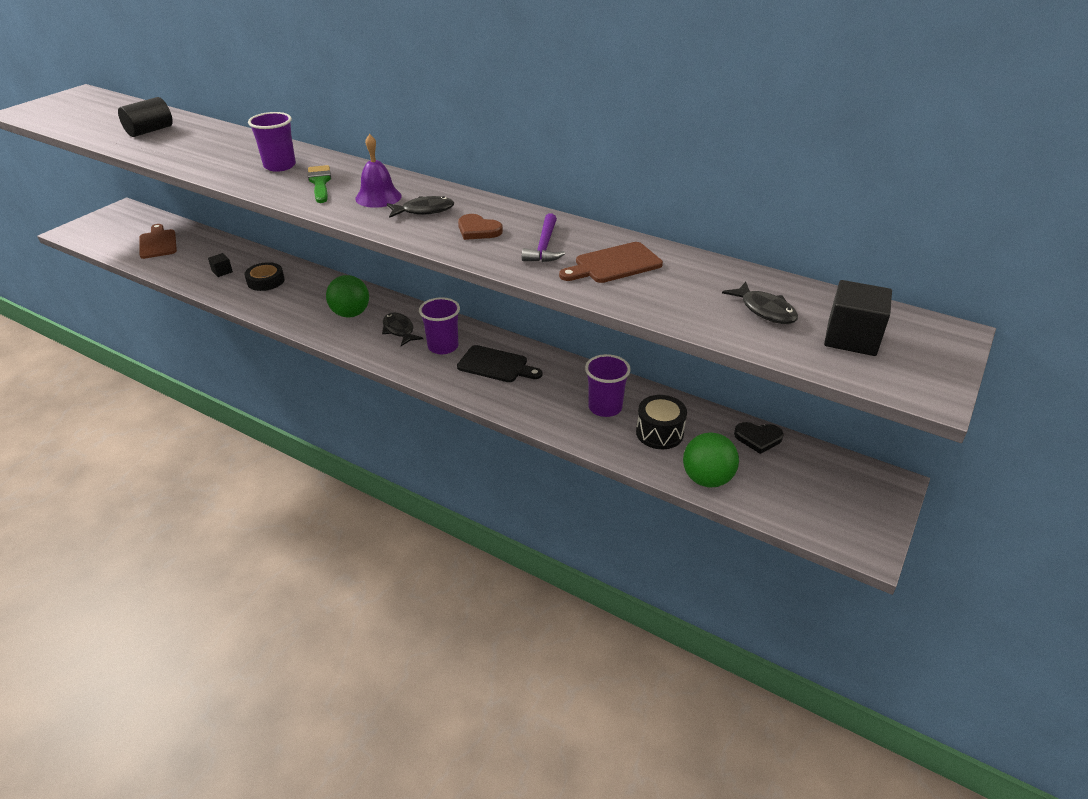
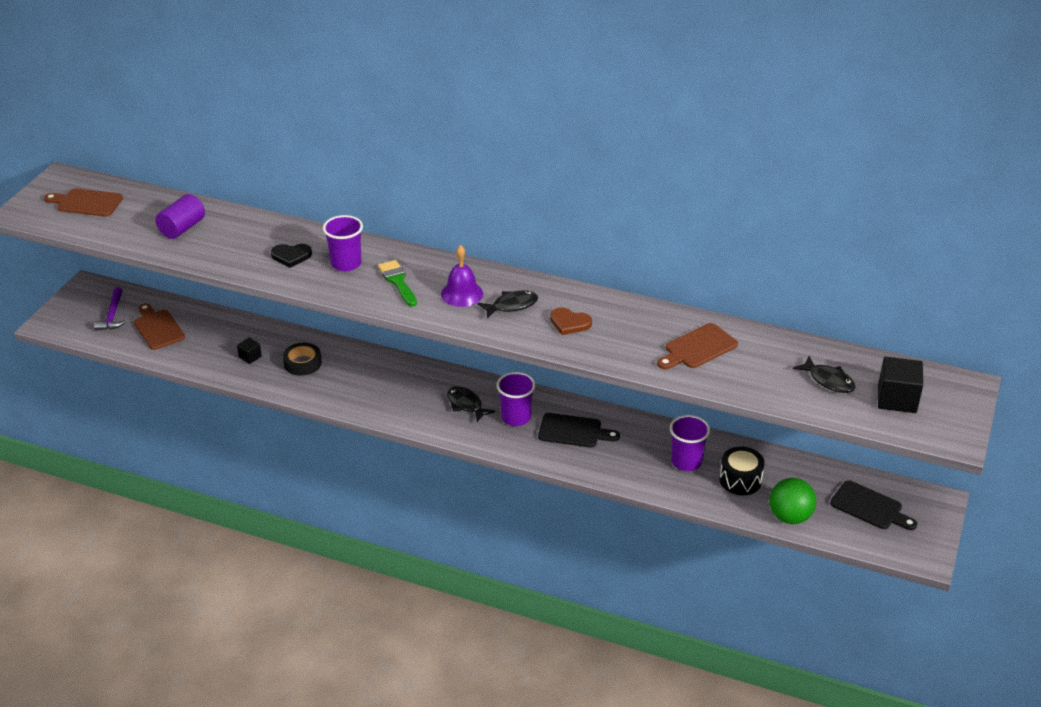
camera: 10 degrees left, 0 degrees up
(83, 109) = (86, 203): none -> brown cutting board
(150, 131) = (182, 228): black cylinder -> purple cylinder
(351, 314) = (409, 392): green ball -> none
(544, 246) = (633, 335): purple hammer -> purple hammer (112, 315)
(758, 438) = (824, 474): black heart -> black heart (291, 256)
(805, 480) = (870, 507): none -> black cutting board

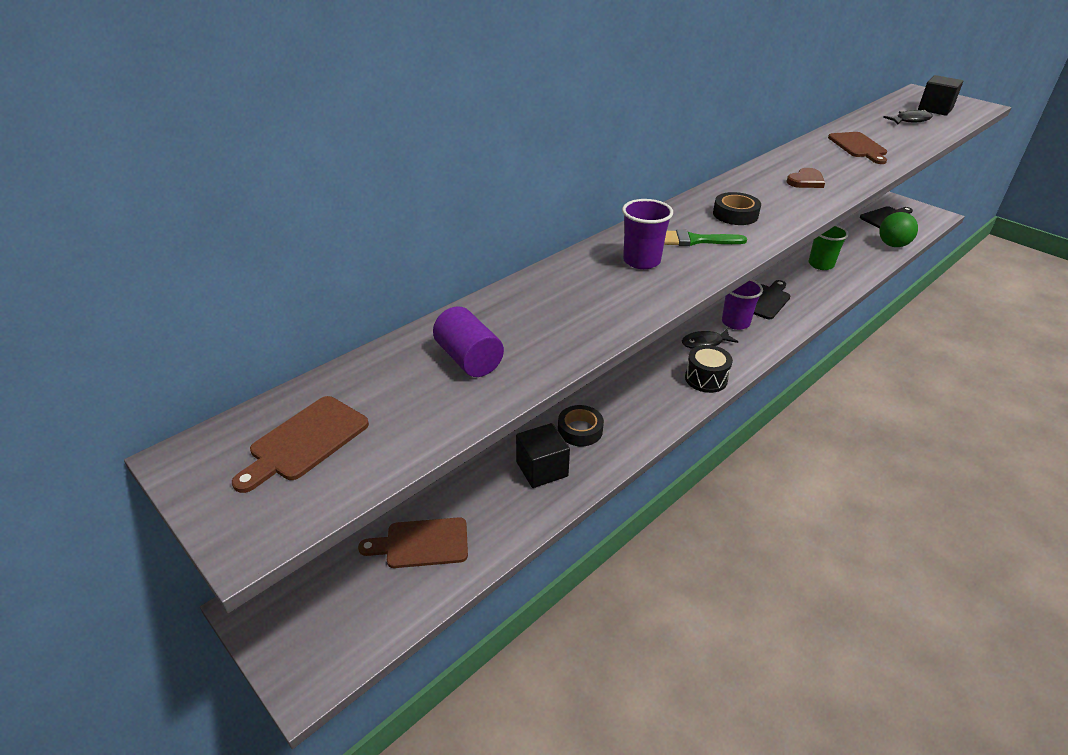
camera: 65 degrees left, 0 degrees up
(112, 315) = (352, 589): purple hammer -> none
(250, 357) = (542, 469): black cube -> black cube, size x1.90
(291, 256) = (601, 291): black heart -> none
(462, 294) = (735, 214): purple bell -> black tape
(511, 305) = (767, 197): black fish -> none
(686, 462) = (821, 264): purple cup -> green cup
(740, 480) = (848, 251): black drum -> black drum (706, 379)

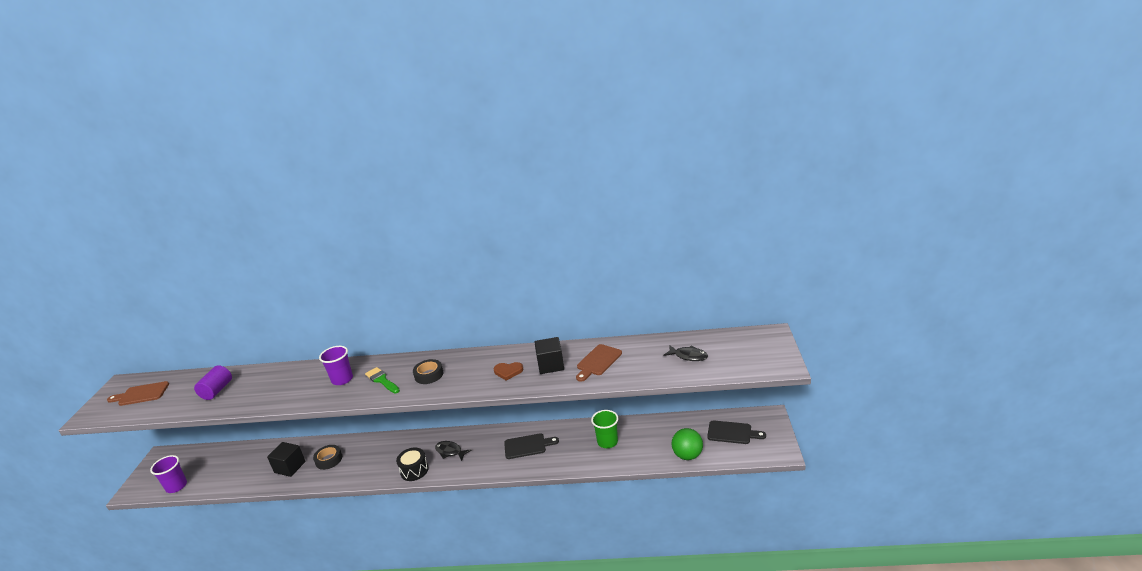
camera: 50 degrees right, 10 degrees down
(422, 543) = (217, 468): brown cutting board -> none
(735, 322) = (486, 449): purple cup -> purple cup (176, 486)
(935, 109) = (735, 354): black cube -> black cube (550, 365)

